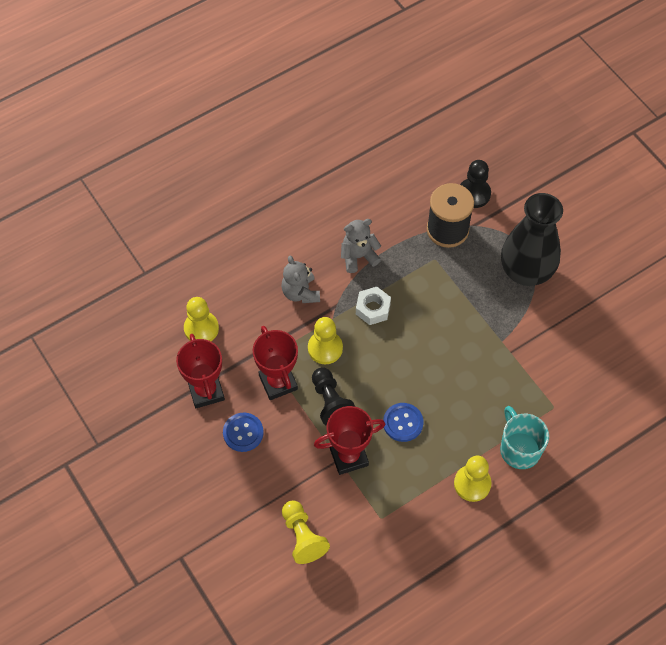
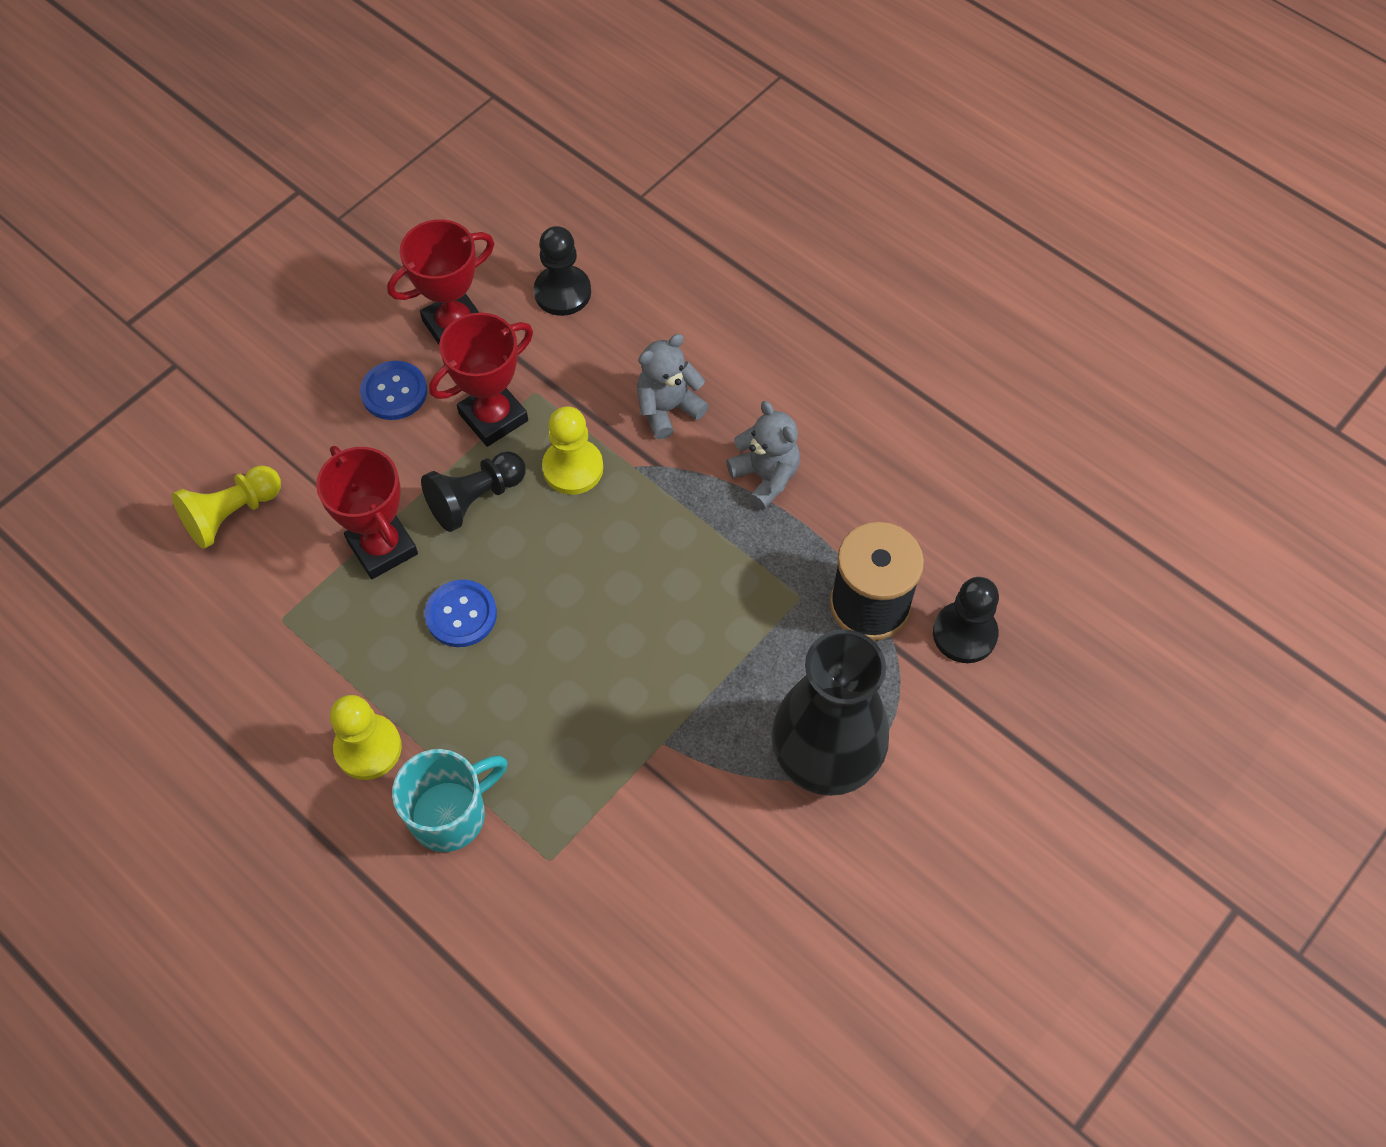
camera: 75 degrees right, 0 degrees up
(201, 328) = (562, 292): yellow pawn -> black pawn
(373, 309) = (668, 521): white nut -> none

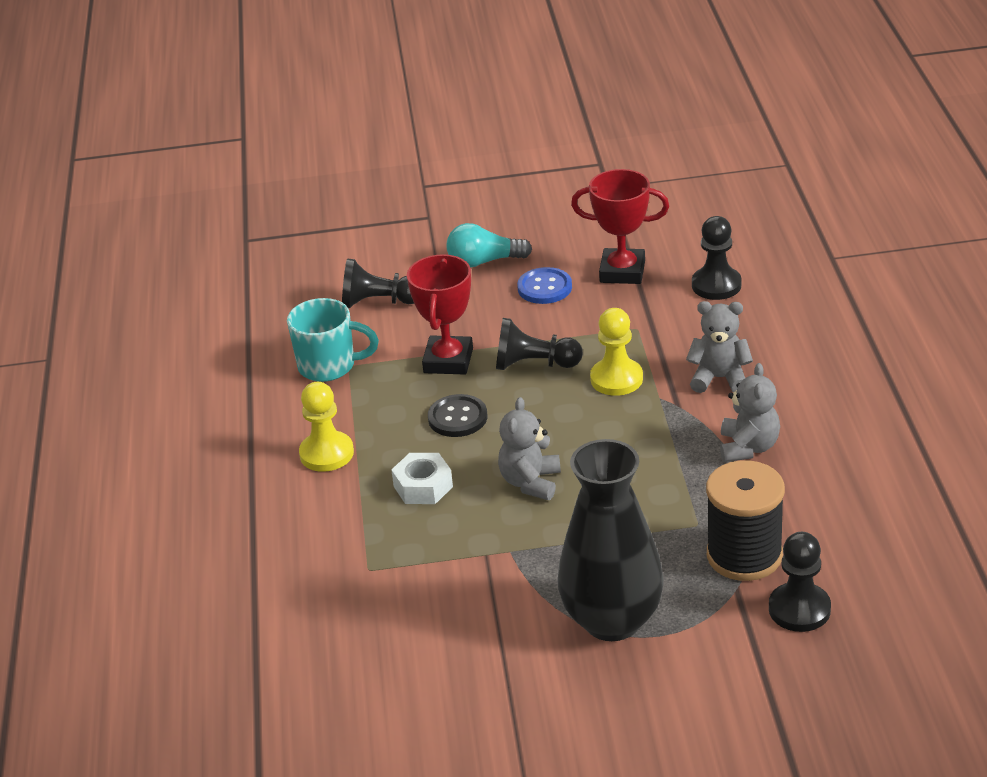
camera: 45 degrees right, 25 degrees down
(232, 514) = (379, 302): yellow pawn -> black pawn
(297, 393) = (484, 262): none -> turquoise light bulb
(451, 814) = (336, 512): turquoise mug -> turquoise mug (329, 366)
(461, 614) = (457, 418): blue button -> black button
(493, 417) = (594, 329): red trophy -> none
(507, 723) = (423, 486): none -> white nut
(607, 648) = (530, 482): none -> grey teddy bear

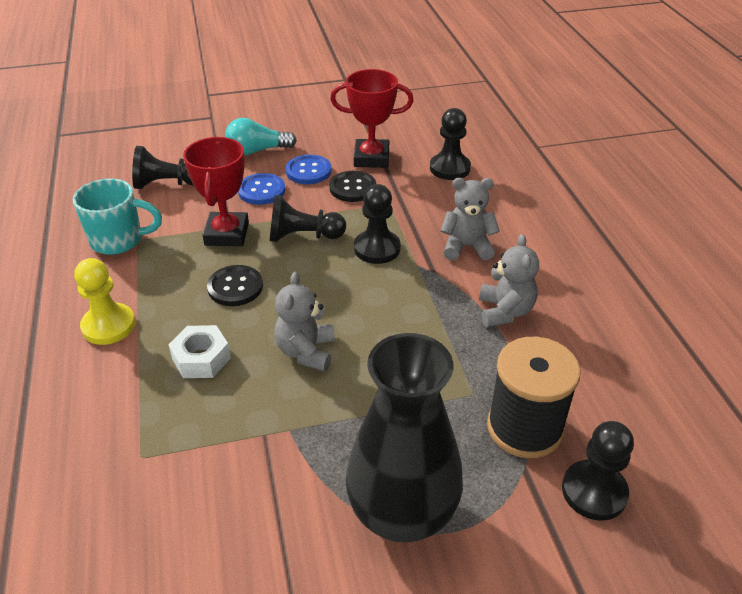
camera: 10 degrees left, 5 degrees up
(488, 311) = (261, 190): none -> blue button
(595, 309) = (352, 188): none -> black button
(616, 379) = (377, 248): yellow pawn -> black pawn

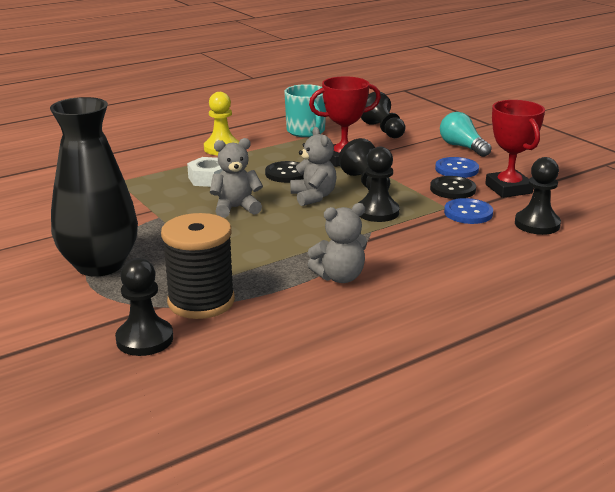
camera: 70 degrees right, 15 degrees down
(261, 190) = (410, 159): blue button -> blue button (468, 213)
(467, 247) = (417, 249): grey teddy bear -> grey teddy bear (313, 197)

